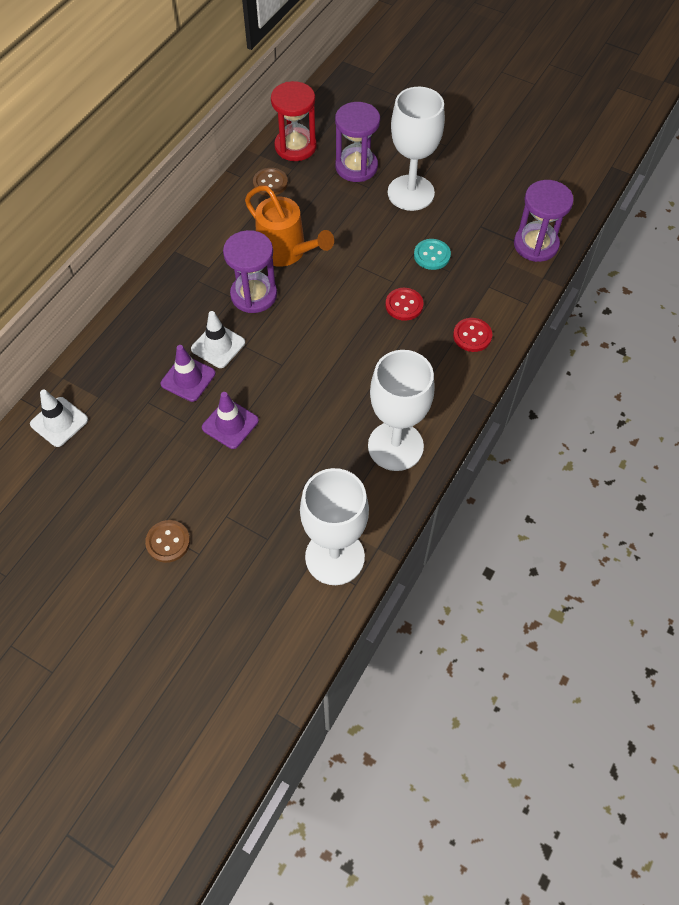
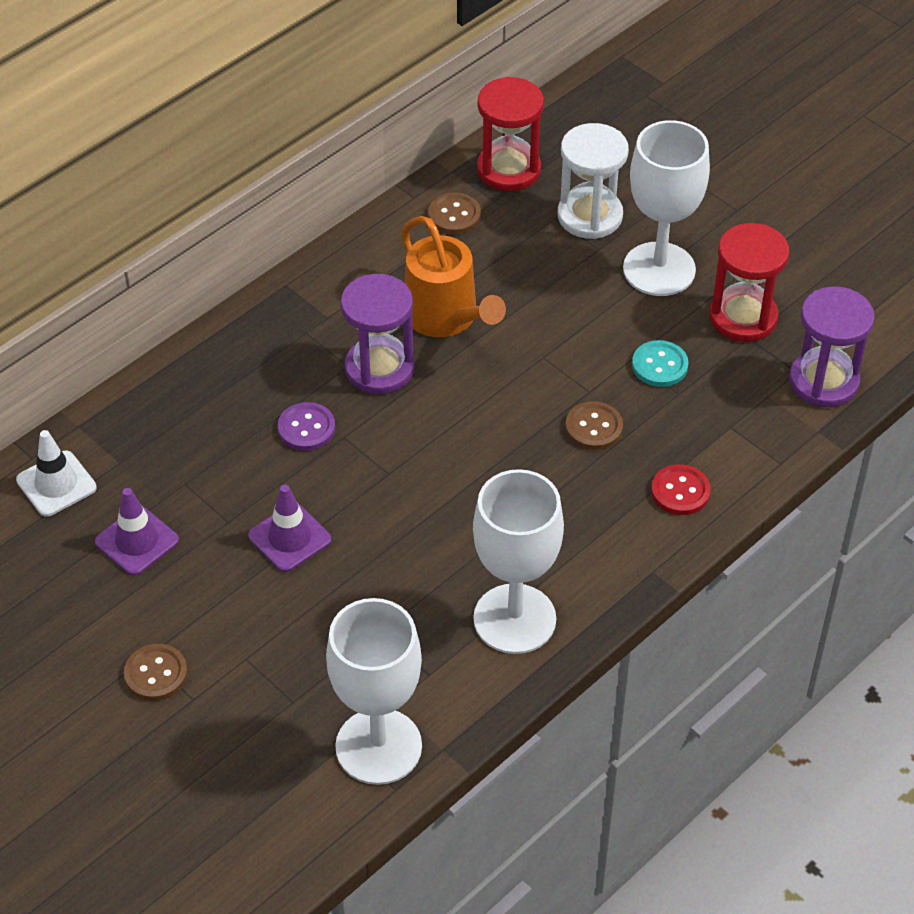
camera: 15 degrees right, 10 degrees down
(188, 378) = (250, 464): purple traffic cone -> purple traffic cone (137, 541)
(218, 346) = (306, 428): white traffic cone -> purple button
(356, 167) = (590, 216): purple hourglass -> white hourglass
(404, 305) = (594, 427): red button -> brown button
(473, 213) = (743, 317): none -> red hourglass

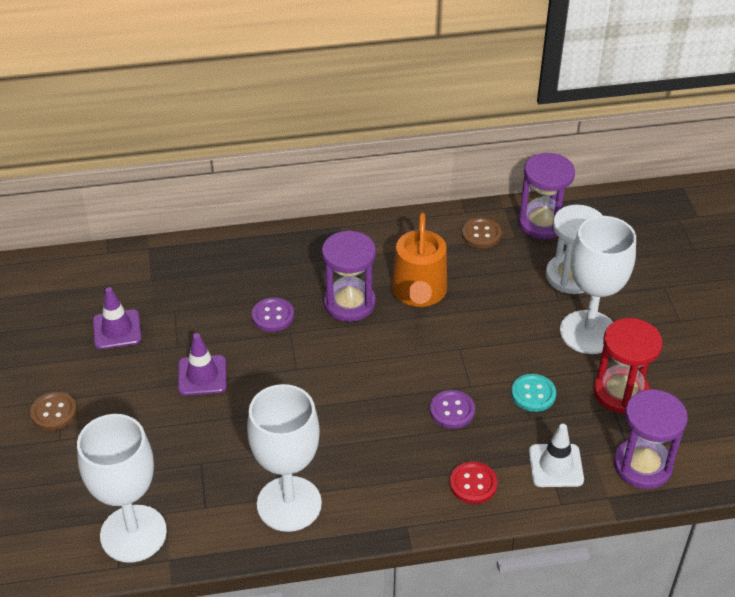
camera: 35 degrees right, 5 degrees down
(56, 484) = (106, 274): white traffic cone -> white traffic cone (556, 466)
(508, 169) = (542, 223): red hourglass -> purple hourglass
(594, 427) = (452, 410): brown button -> purple button

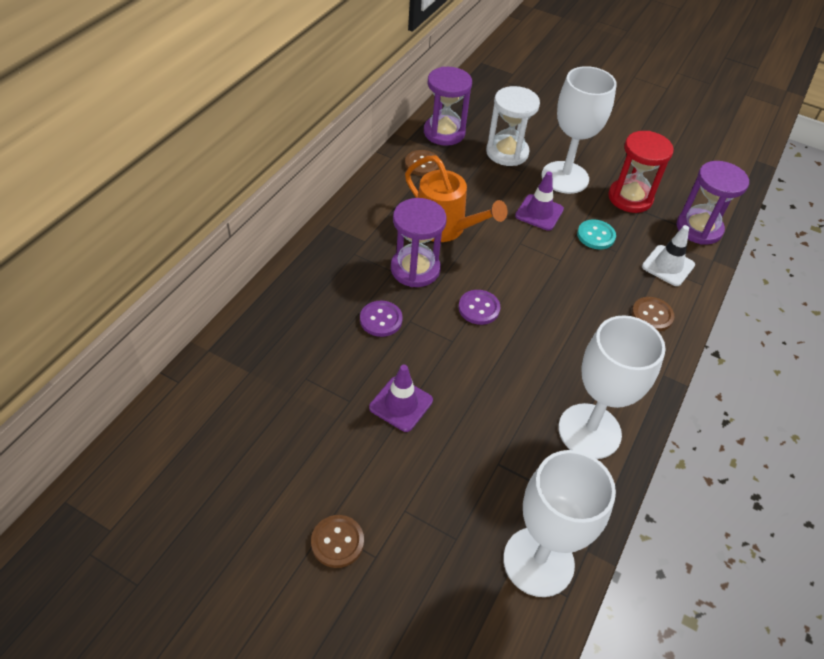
camera: 55 degrees left, 5 degrees up
(117, 330) = (284, 432): purple traffic cone -> purple traffic cone (539, 212)
(452, 410) = (575, 283): purple button -> purple button (479, 308)
(473, 484) = (652, 315): red button -> brown button

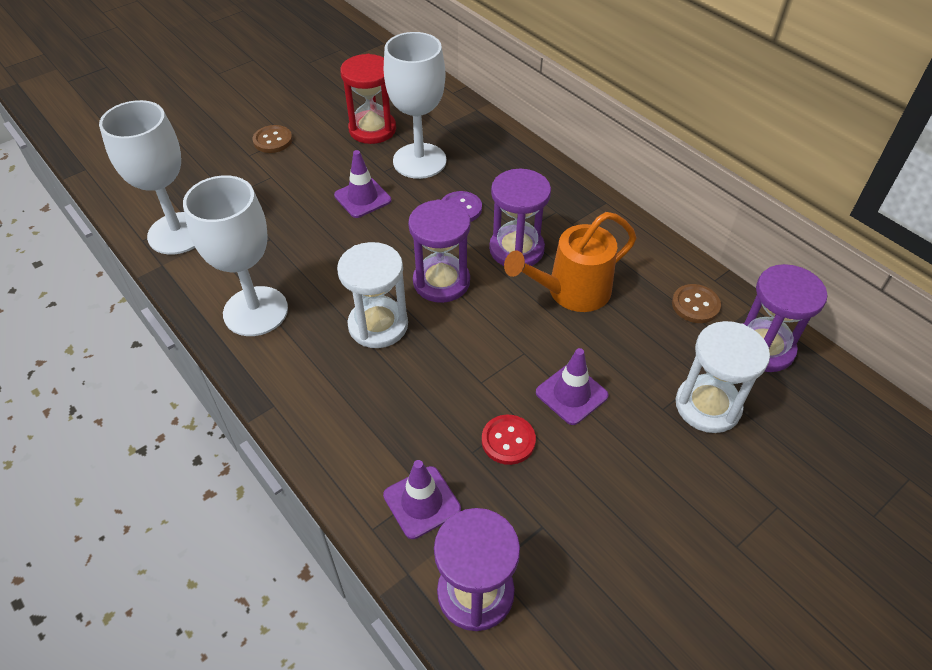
camera: 115 degrees right, 0 degrees up
(479, 308) = (441, 282): purple button -> purple hourglass
(549, 335) = (378, 325): none -> white hourglass
(565, 177) = (637, 456): white goblet -> white goblet (419, 161)
(596, 236) = (508, 440): turquoise button -> red button
(630, 198) = (571, 525): red hourglass -> red hourglass (372, 129)
(652, 315) = (354, 437): brown button -> none
(668, 266) = (422, 502): white traffic cone -> purple traffic cone

